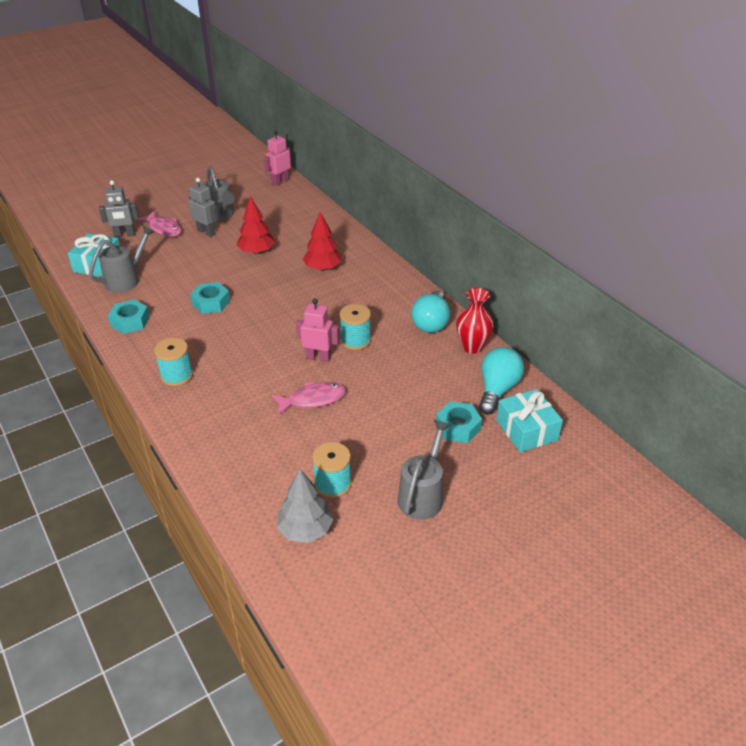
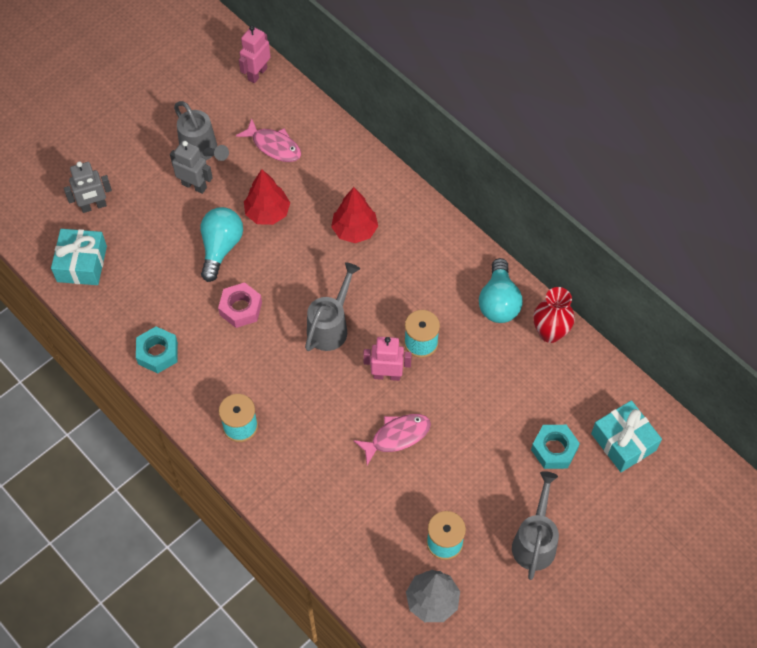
camera: 10 degrees left, 20 degrees up
(126, 279) = (127, 285): grey watering can -> grey watering can (330, 327)
(164, 229) = (138, 187): pink fish -> pink fish (274, 146)
(211, 302) = (241, 308): turquoise nut -> pink nut
(497, 389) = (586, 391): turquoise light bulb -> turquoise light bulb (221, 248)

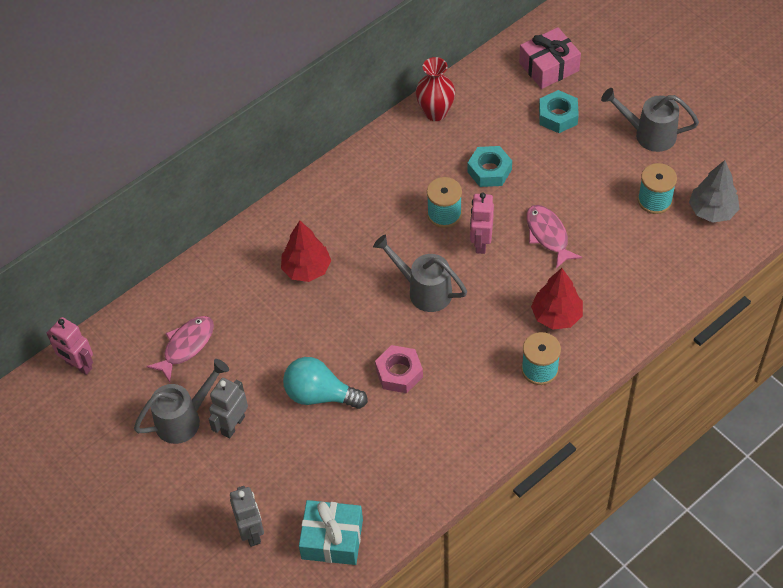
camera: 85 degrees left, 5 degrees down
(157, 353) = (452, 451): turquoise nut -> turquoise nut (489, 171)
(267, 213) = (277, 350): red tree -> red tree (556, 315)
(498, 302) = (400, 150): turquoise light bulb -> none
(623, 442) = (549, 67): turquoise gift -> pink gift

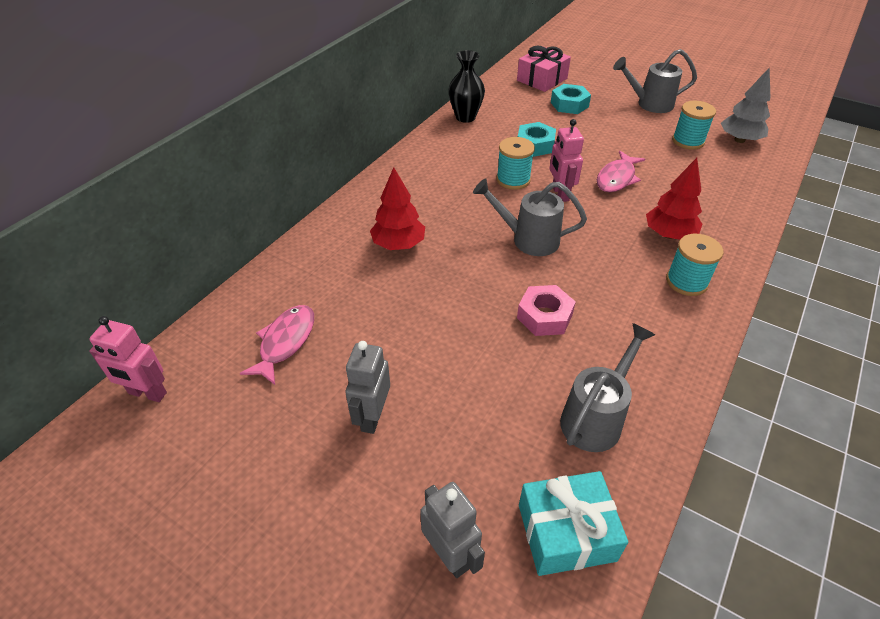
camera: 20 degrees left, 10 degrees down
(184, 419) = (305, 425): grey watering can -> grey watering can (595, 418)
(320, 395) = (466, 358): turquoise light bulb -> none
(435, 113) = (465, 117): red vase -> black vase
(548, 235) = (617, 178): pink fish -> pink fish turned 105 degrees counterclockwise

